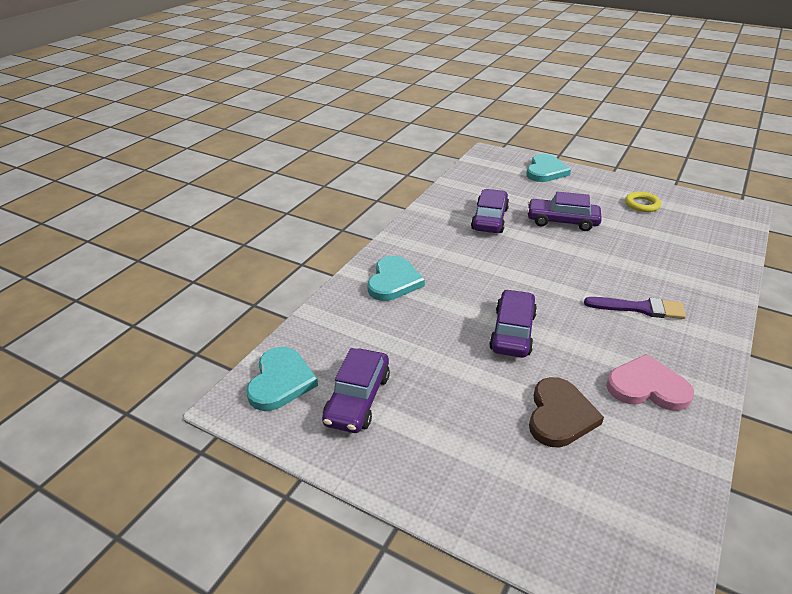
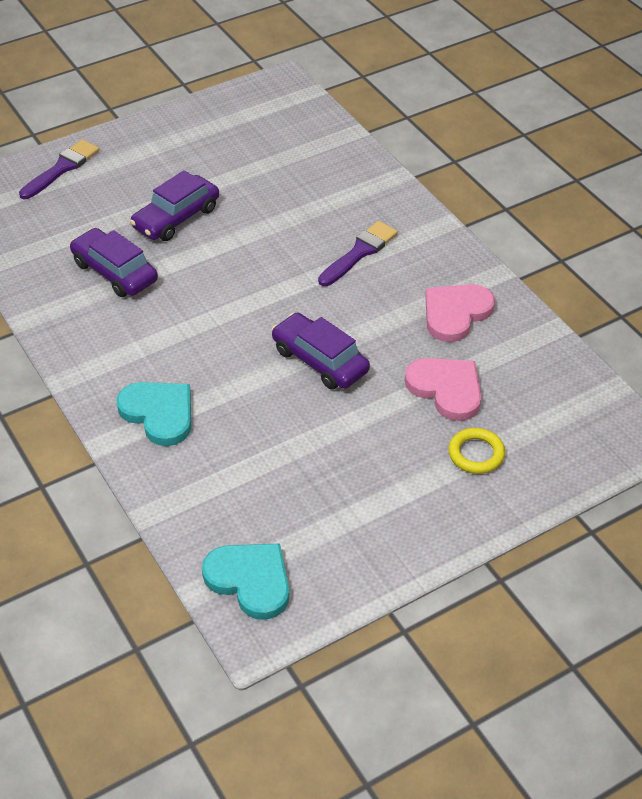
camera: 60 degrees left, 10 degrees up
(357, 399) = (323, 525): purple car -> none
(545, 171) = (62, 168): turquoise heart -> purple brush
(560, 415) = (446, 389): brown heart -> pink heart
(642, 204) = (205, 140): yellow ring -> yellow ring (476, 454)

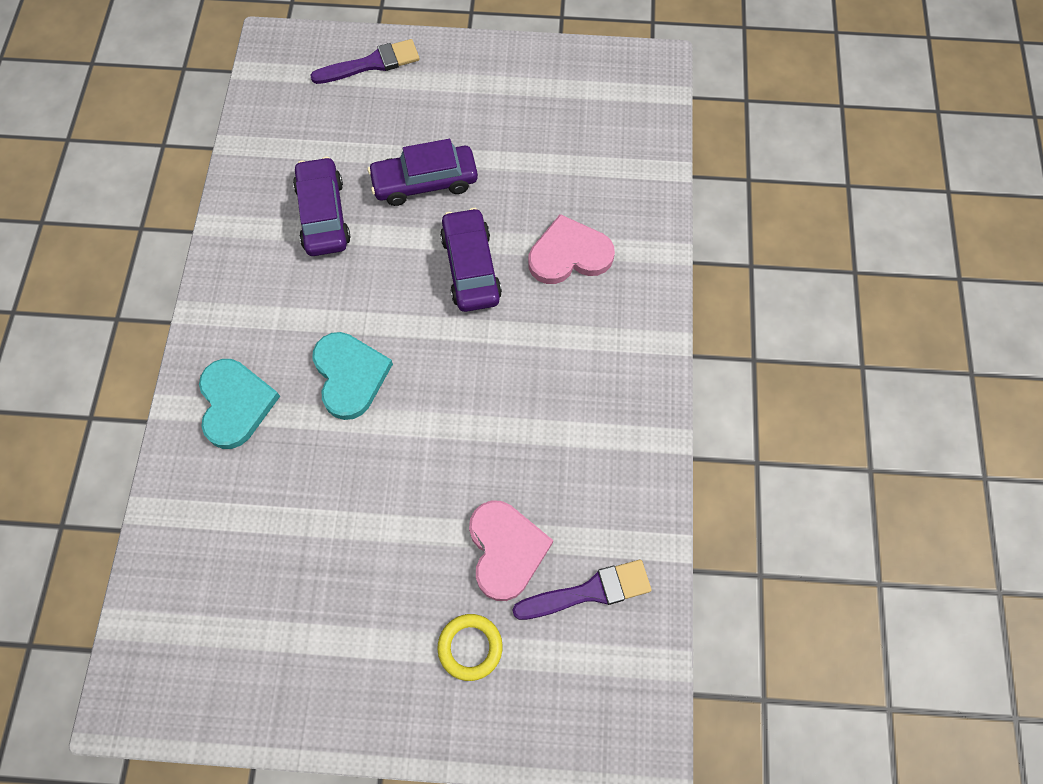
camera: 35 degrees right, 20 degrees up
(250, 580) = (164, 645): turquoise heart -> turquoise heart (350, 375)
(320, 360) = (418, 436): purple car -> purple car (471, 267)
(359, 252) = (559, 328): purple brush -> purple brush (589, 591)
(455, 313) = (590, 463): pink heart -> pink heart (569, 254)

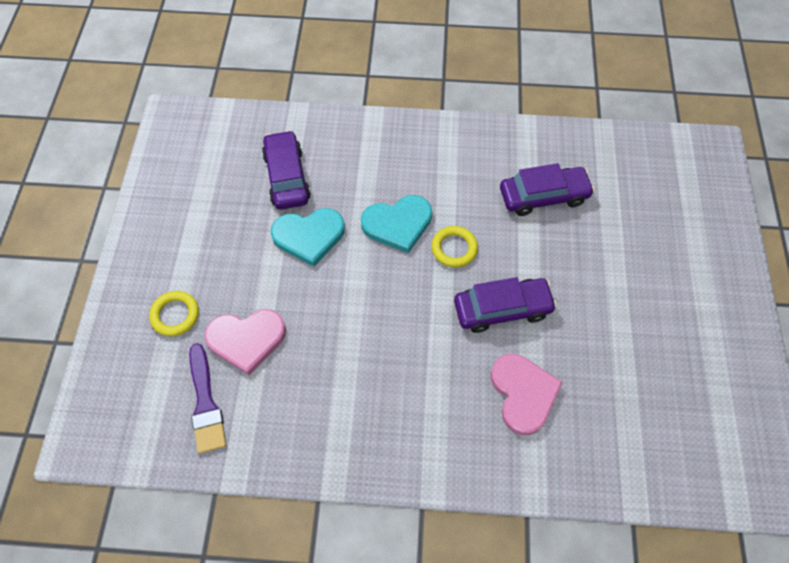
camera: 90 degrees right, 5 degrees down
(235, 404) = (375, 153): turquoise heart -> turquoise heart (309, 236)
(372, 63) = (710, 222): purple brush -> none
(389, 313) = (454, 248): none -> yellow ring
(425, 182) = (587, 270): purple car -> purple car (287, 177)

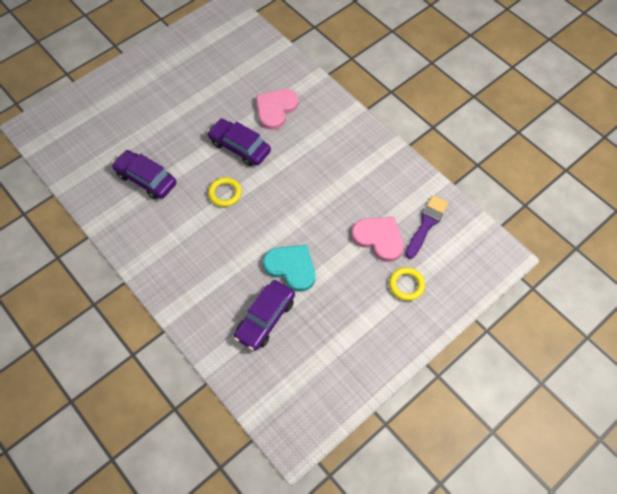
camera: 135 degrees left, 0 degrees up
(398, 224) = (237, 231): turquoise heart -> none

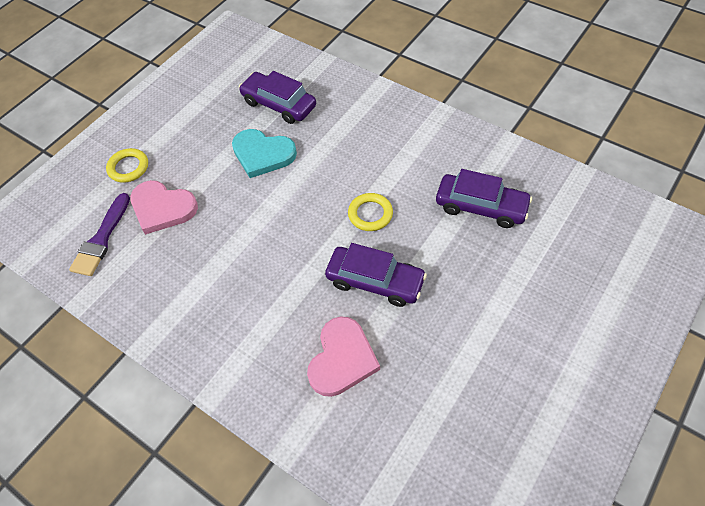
camera: 170 degrees right, 5 degrees down
(265, 318) = (279, 104): purple car -> purple car turned 75 degrees counterclockwise

